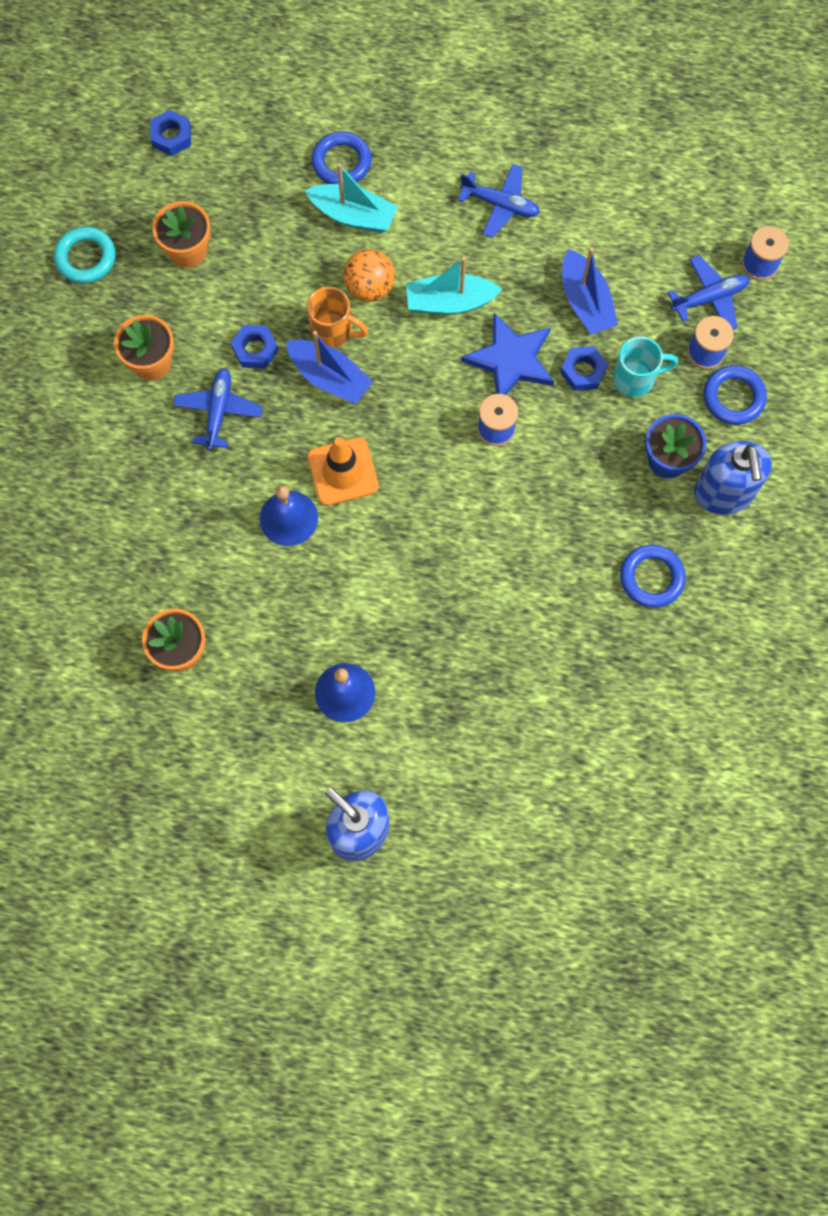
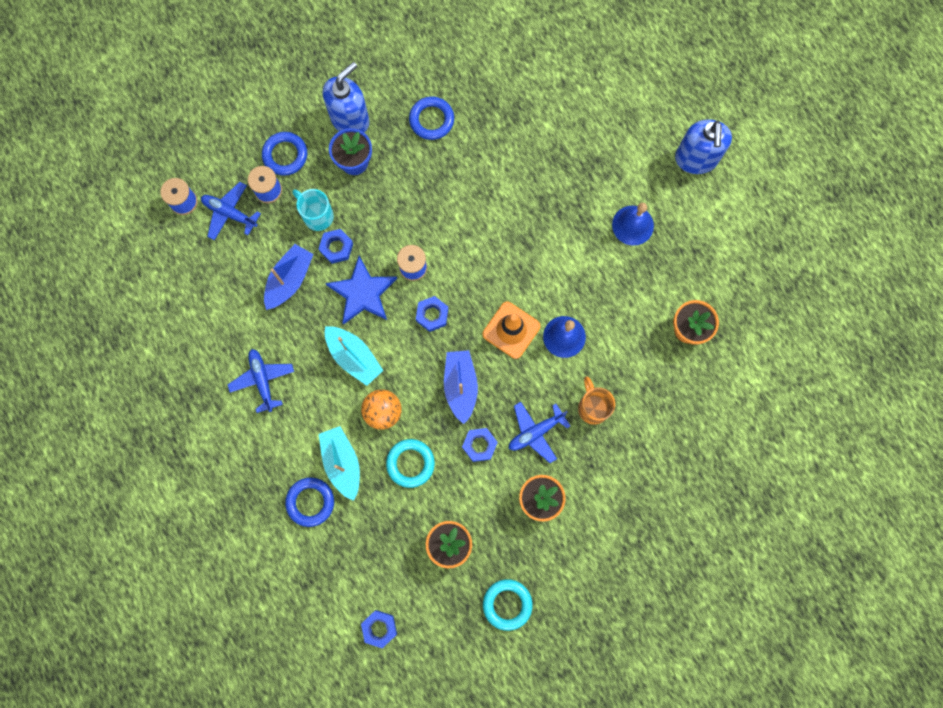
camera: 130 degrees left, 5 degrees up
(296, 274) = (410, 463): none -> turquoise ring
(333, 331) = (429, 409): orange mug -> orange mug (592, 407)
(428, 408) = (432, 315): none -> blue nut

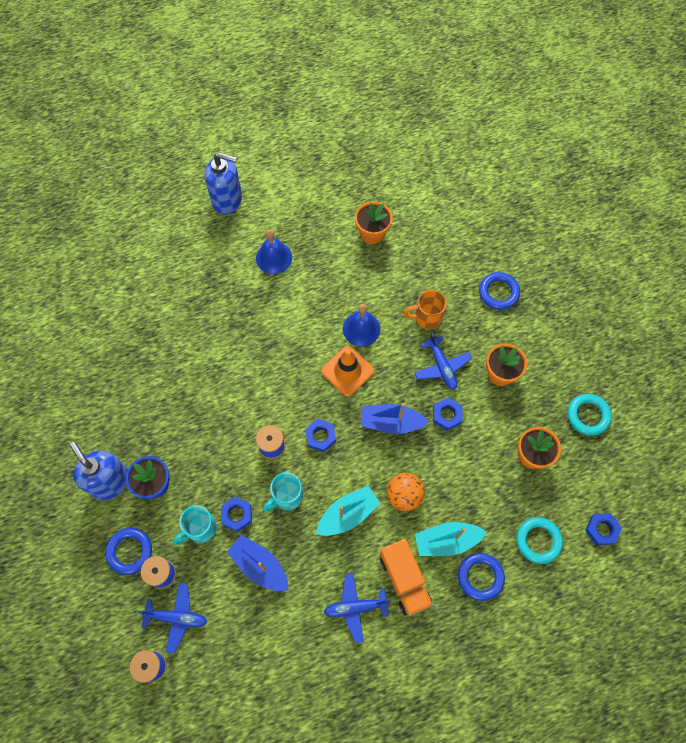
camera: 80 degrees left, 10 degrees down
(230, 213) = (176, 617): blue plane -> blue plane turned 120 degrees counterclockwise
(296, 425) = (404, 580): none -> orange truck
(362, 293) = (287, 496): blue star -> turquoise mug
(410, 463) = (455, 478): turquoise ring -> turquoise ring (538, 541)
(431, 120) = (132, 406): blue ring -> blue ring (498, 292)

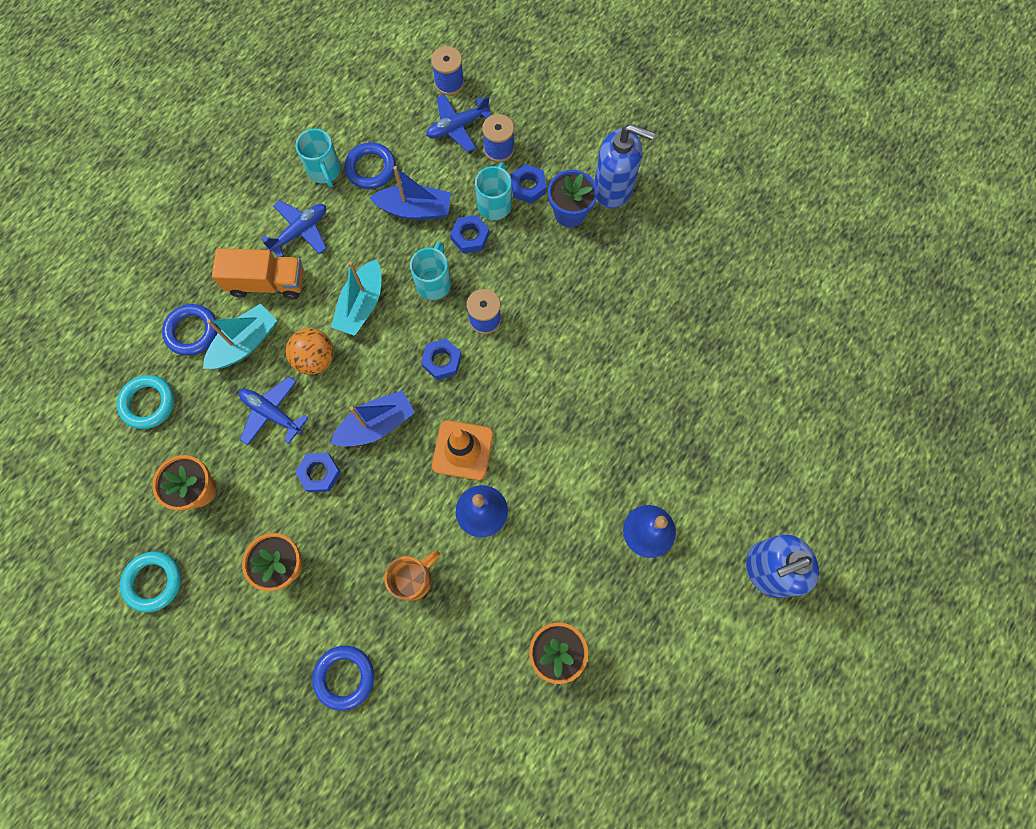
camera: 145 degrees right, 5 degrees up
(130, 551) = (543, 147): blue ring -> blue ring (371, 168)
(304, 650) = (325, 171): none -> turquoise mug
(404, 580) = (267, 283): orange truck -> orange truck turned 150 degrees clockwise
(441, 366) = (359, 527): blue plane -> blue plane (272, 413)
(602, 530) = (83, 458): blue nut -> blue nut (528, 186)

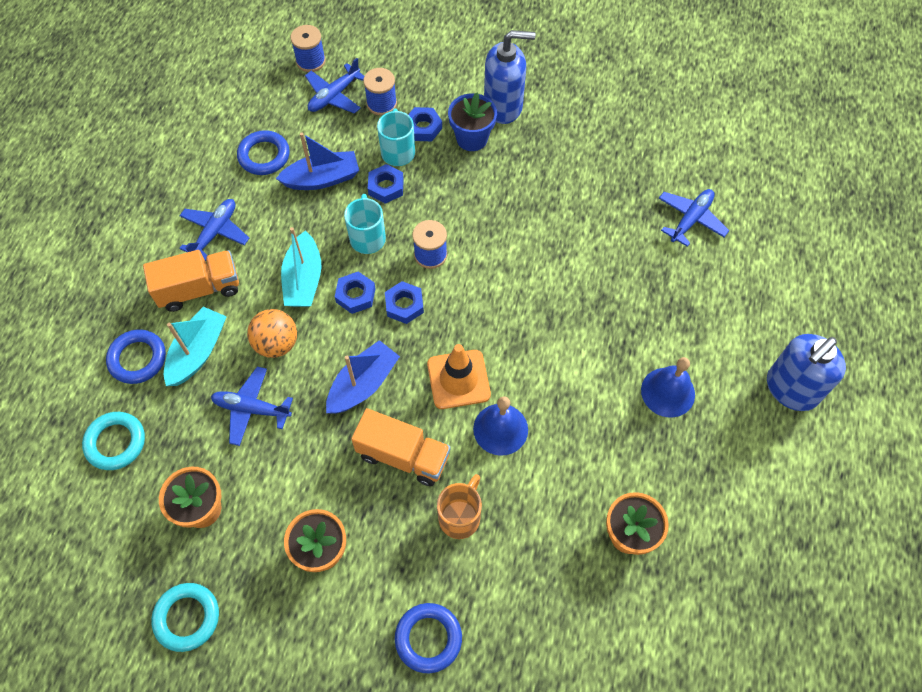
camera: 20 degrees left, 10 degrees down
(319, 473) = (323, 449): blue nut -> blue nut (355, 295)
(325, 171) = (219, 171): turquoise mug -> none
(386, 504) = (403, 455): none -> orange truck
(746, 367) = (690, 220): none -> blue plane

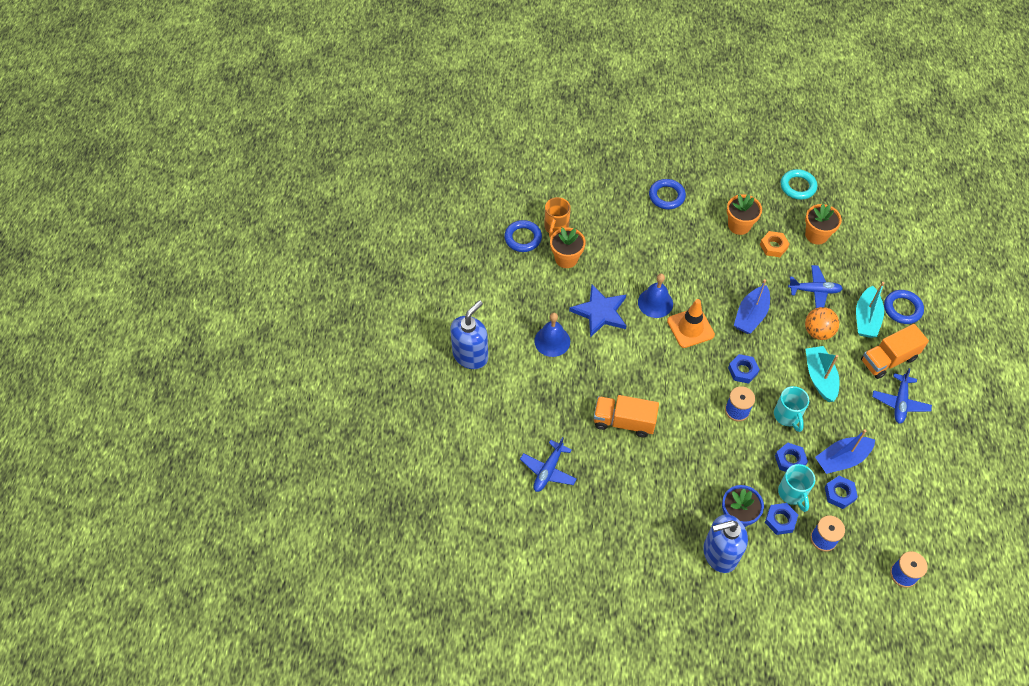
camera: 170 degrees right, 5 degrees down
(115, 442) = (886, 260): turquoise ring -> none
(264, 156) = (896, 472): blue ring -> blue ring (523, 238)
(281, 499) = (773, 246): none -> orange nut
(334, 96) = (866, 540): blue plane -> none
(355, 295) = (779, 372): blue nut -> blue nut (839, 494)
(403, 455) = (710, 279): orange truck -> orange truck (624, 422)
(460, 516) = (666, 253): orange mug -> orange mug (556, 227)
(588, 427) = (600, 312): none -> blue star

